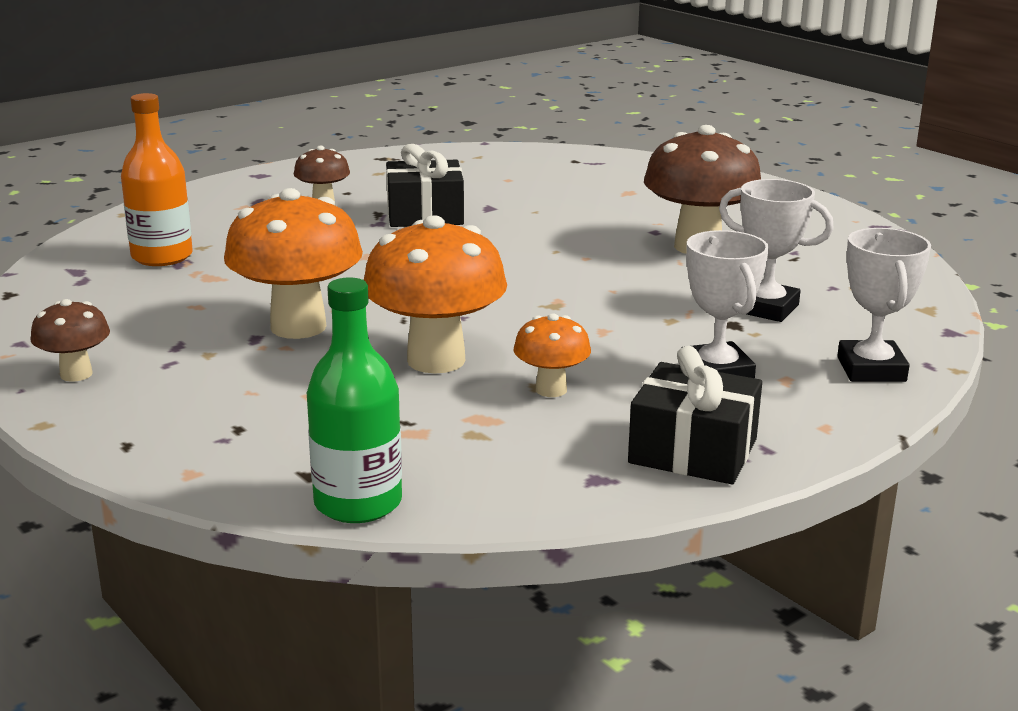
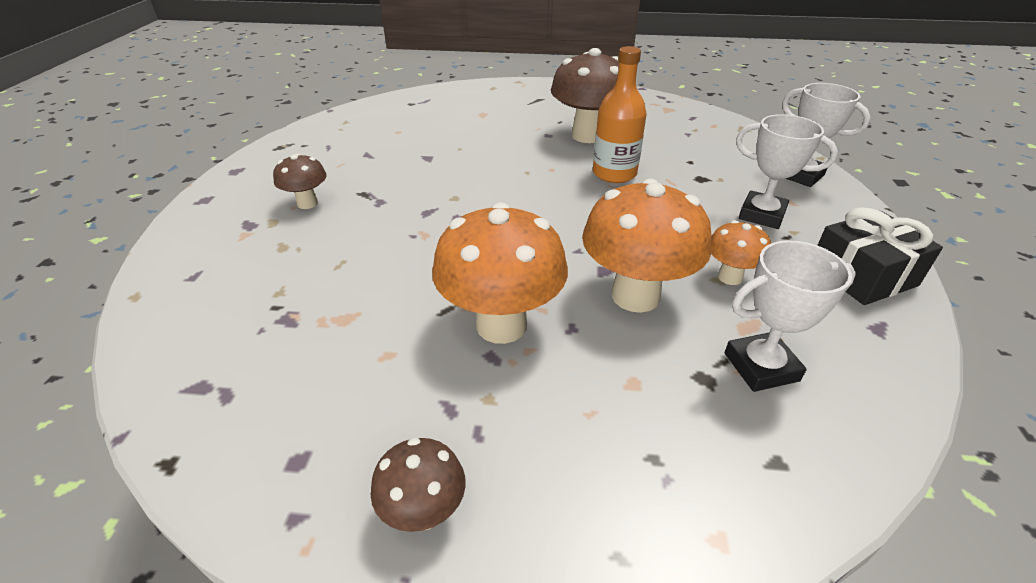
camera: 45 degrees left, 15 degrees up
(162, 256) = (261, 322): orange bottle -> orange bottle (614, 174)
(358, 503) = (849, 461): green bottle -> none
(425, 215) = (398, 180): black gift -> none
(766, 308) = (692, 160): white trophy -> white trophy (761, 367)

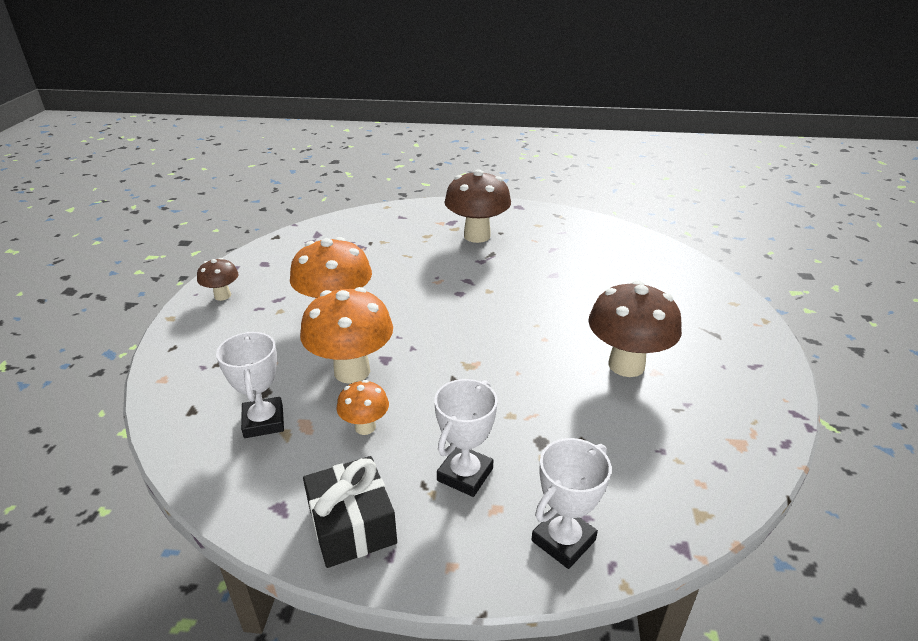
camera: 90 degrees right, 5 degrees down
(307, 203) = (477, 236): brown mushroom -> brown mushroom, size x1.92
(614, 174) = (541, 377): orange bottle -> none

